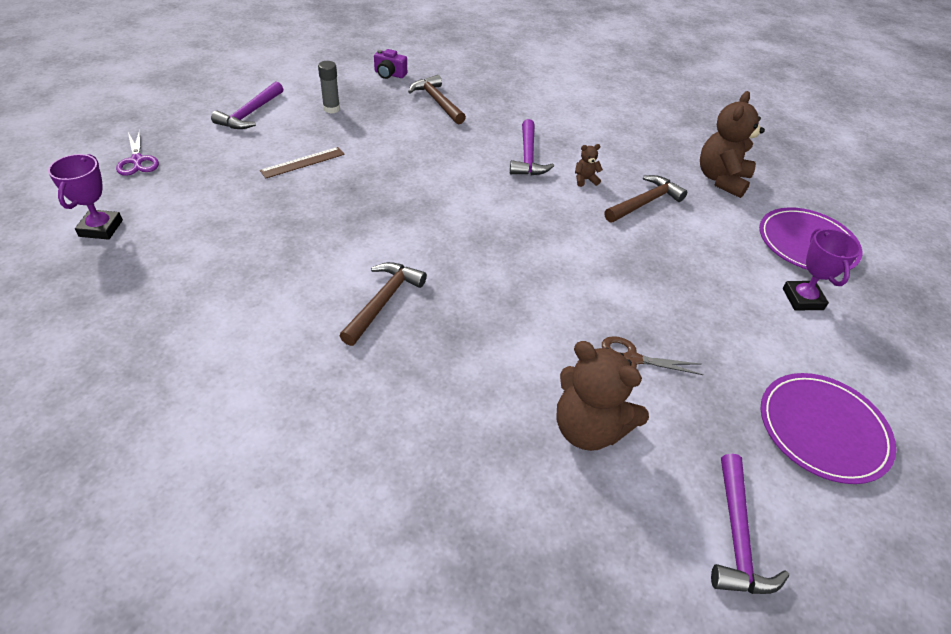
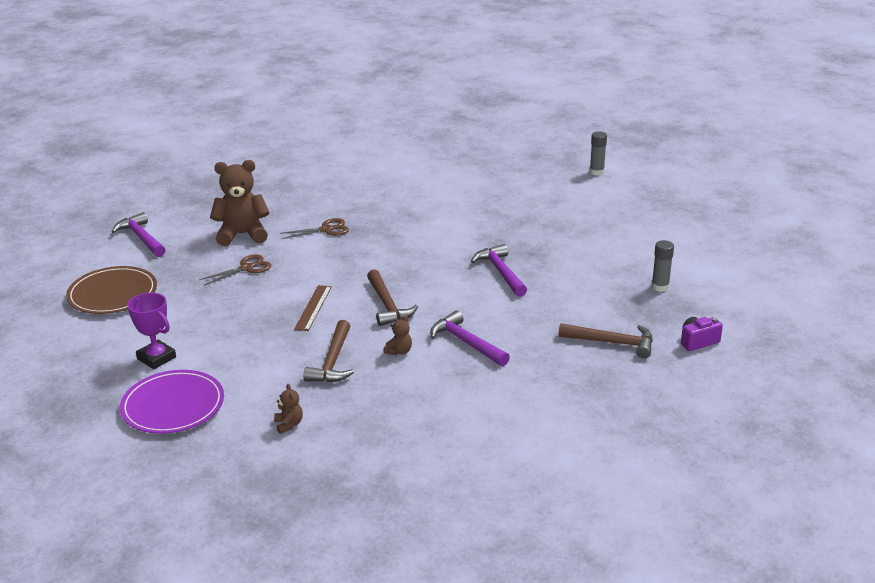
camera: 140 degrees right, 15 degrees down
(101, 228) = (596, 172): purple trophy -> grey glue stick
(137, 161) = (666, 197): purple scissors -> none
(250, 113) = (691, 251): purple hammer -> purple hammer (501, 272)
(303, 162) = (590, 248): brown ruler -> brown ruler (313, 308)
(383, 302) = (409, 221): brown hammer -> brown hammer (387, 305)
(482, 358) = (326, 230): none -> brown scissors
(721, 179) = (289, 424): brown teddy bear -> brown teddy bear, size x0.44
(823, 429) = (112, 294): purple plate -> brown plate

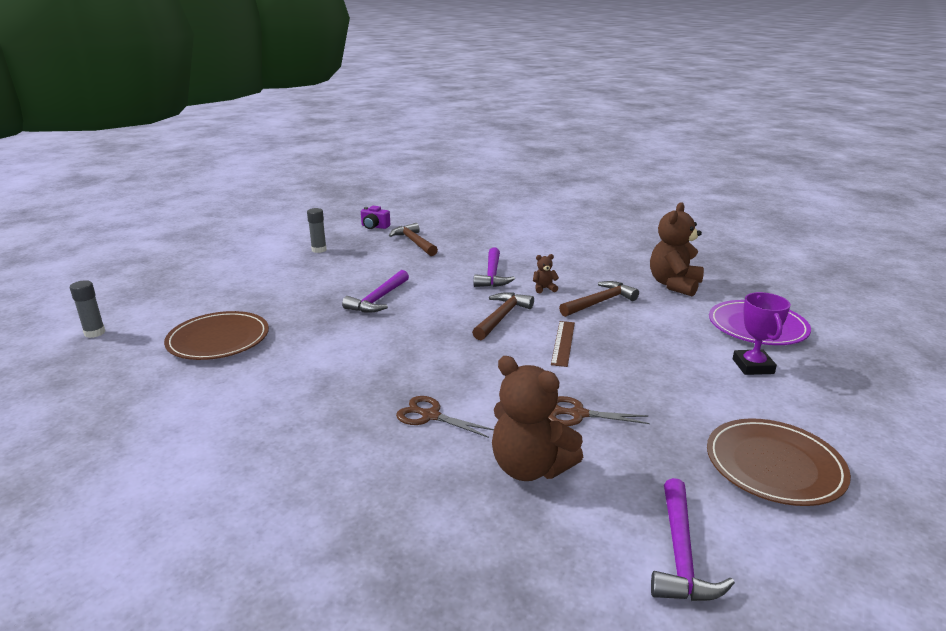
camera: 135 degrees left, 5 degrees down
(289, 424) = (674, 285): brown teddy bear -> brown teddy bear, size x2.28
(313, 308) = (563, 343): brown ruler -> brown ruler turned 45 degrees counterclockwise
(524, 202) = (218, 339): none -> brown plate

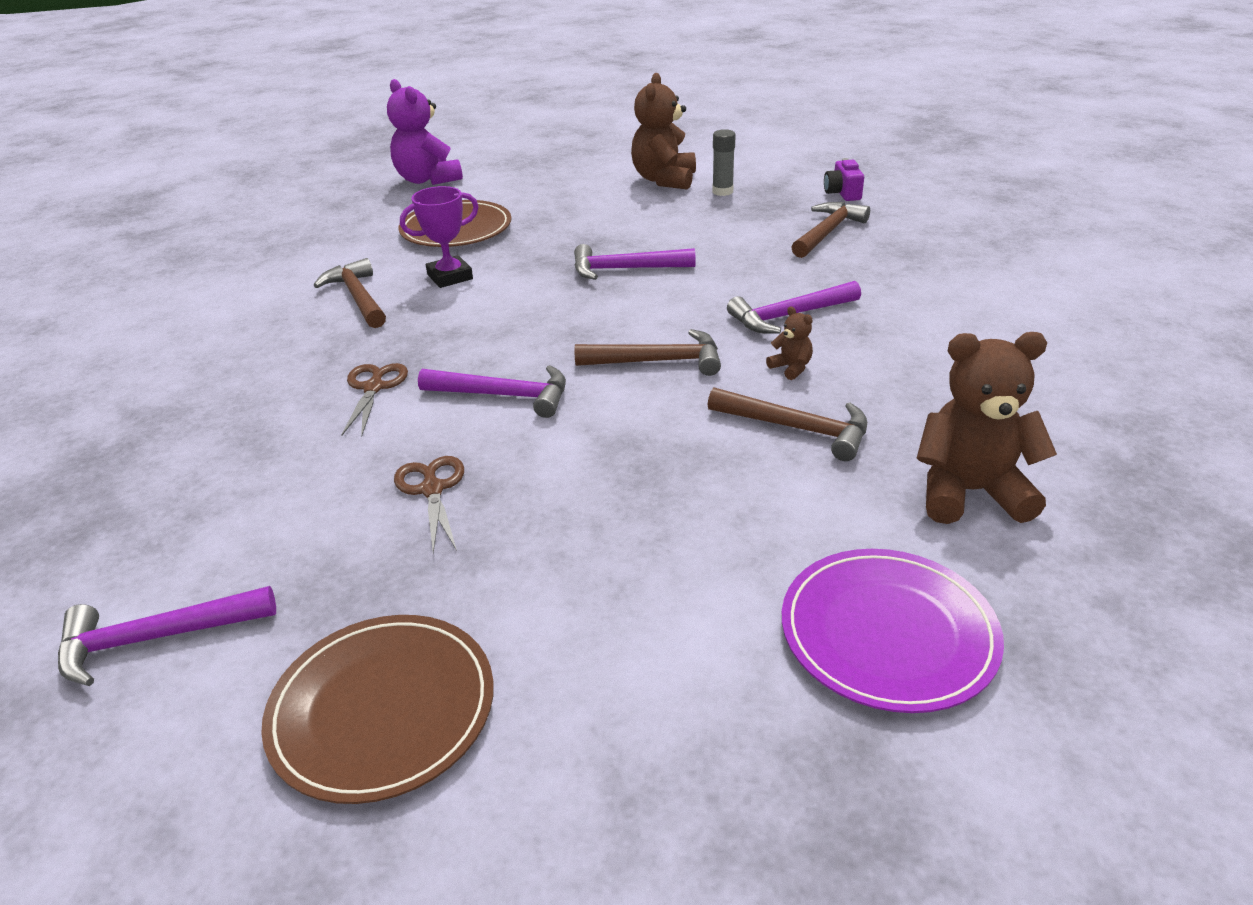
camera: 65 degrees right, 10 degrees up
(94, 333) = (427, 180): grey glue stick -> purple teddy bear
(274, 401) = (358, 297): none -> brown hammer
(492, 370) = (504, 396): none -> purple hammer
(530, 468) = (296, 482): brown teddy bear -> brown teddy bear (664, 180)
(563, 343) = (623, 429): brown ruler -> none
(753, 366) = (703, 646): purple trophy -> purple trophy (450, 277)

